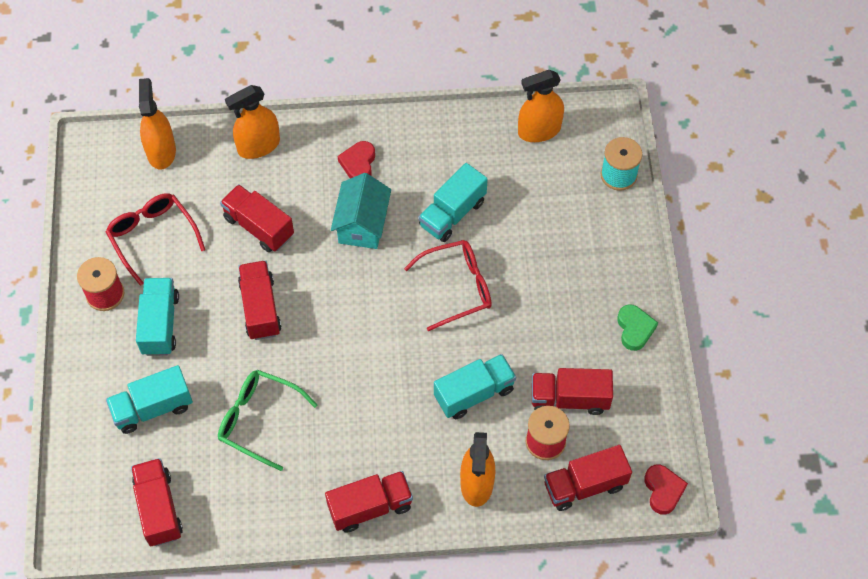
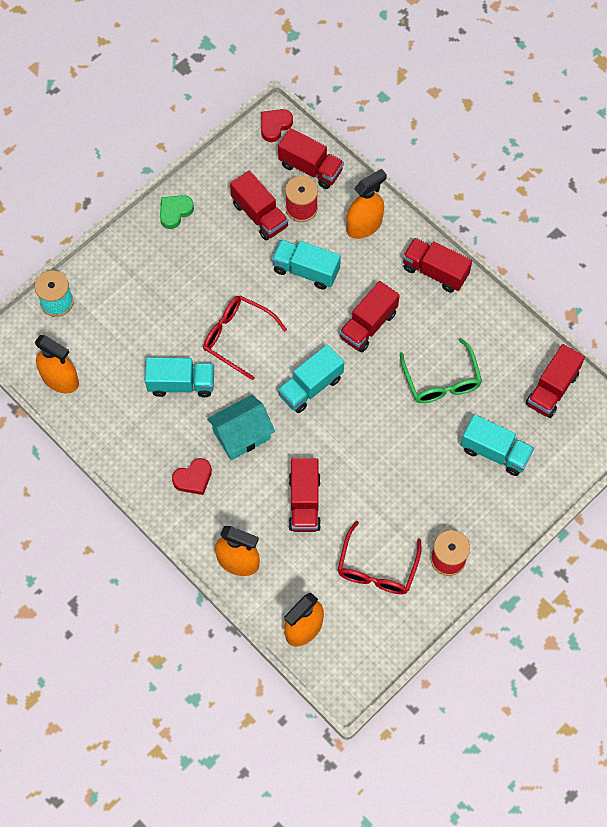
camera: 130 degrees left, 5 degrees up
(160, 324) = (435, 501): turquoise truck -> turquoise truck (310, 386)
(260, 308) = (364, 447): red truck -> red truck (368, 325)

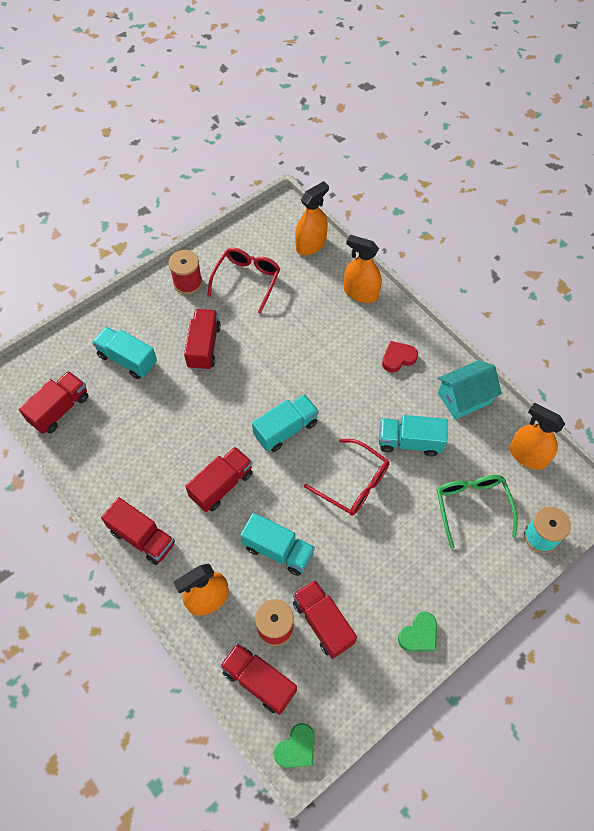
camera: 175 degrees left, 5 degrees down
(242, 435) = (353, 391): turquoise house -> turquoise house (464, 398)
(275, 126) = (296, 748): red heart -> green heart
(304, 502) = (301, 332): red truck -> red truck (204, 347)
(441, 381) = (161, 425): green glasses -> green glasses (472, 506)

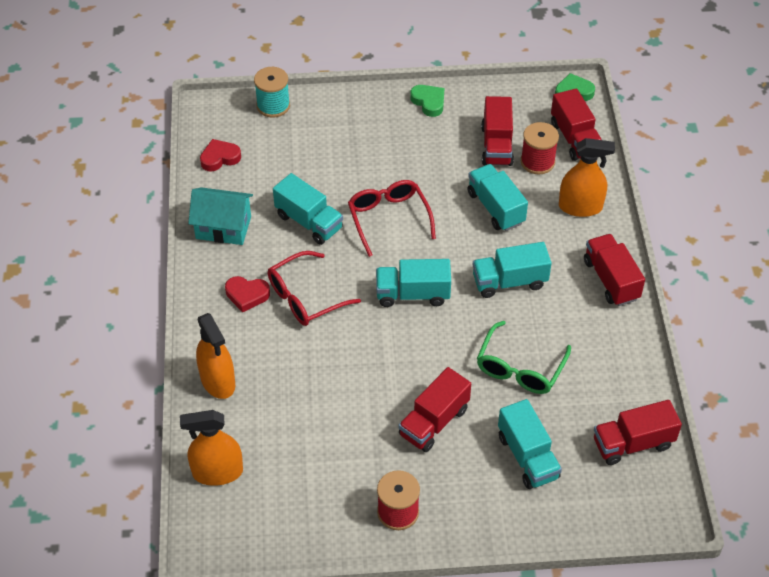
camera: 145 degrees left, 10 degrees down
(221, 485) = (509, 281): red truck -> turquoise truck
(247, 280) = (327, 472): red glasses -> red glasses (305, 297)
(419, 634) = (429, 102): green heart -> green heart turned 60 degrees clockwise
(472, 506) = (305, 151): green glasses -> green glasses (520, 368)
(528, 455) = (220, 158): orange spray bottle -> red heart

